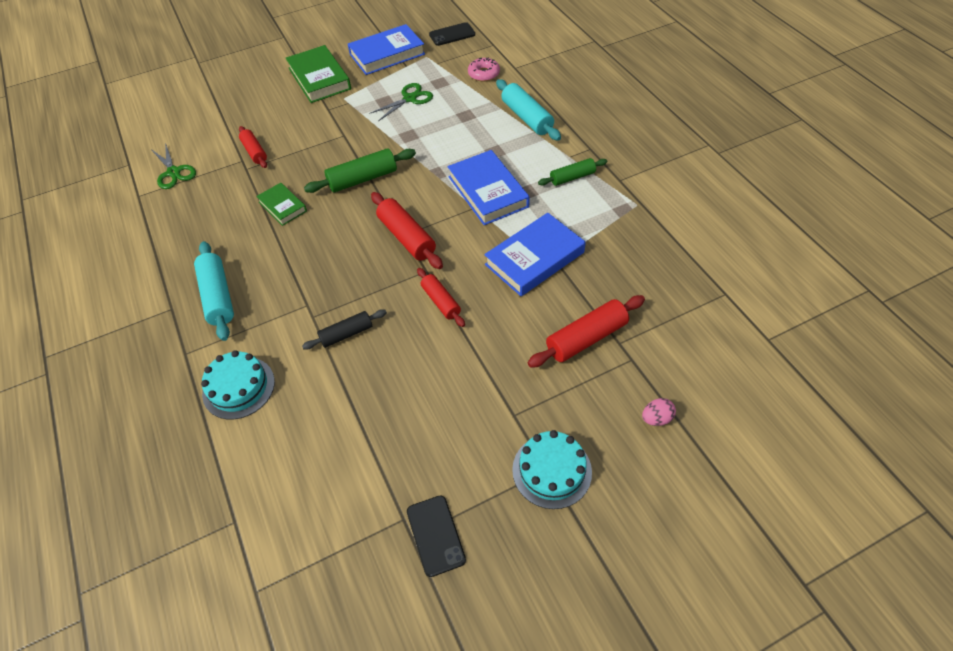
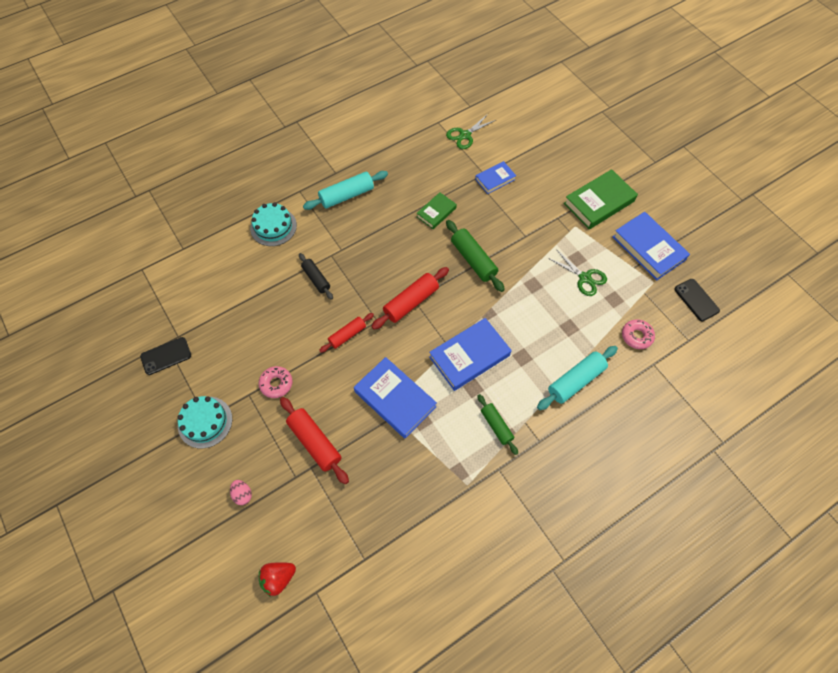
camera: 80 degrees right, 10 degrees up
(254, 152) = (495, 179): red rolling pin -> blue book
(501, 381) = (276, 384): none -> pink donut
(758, 377) = (278, 578): none -> red strawberry

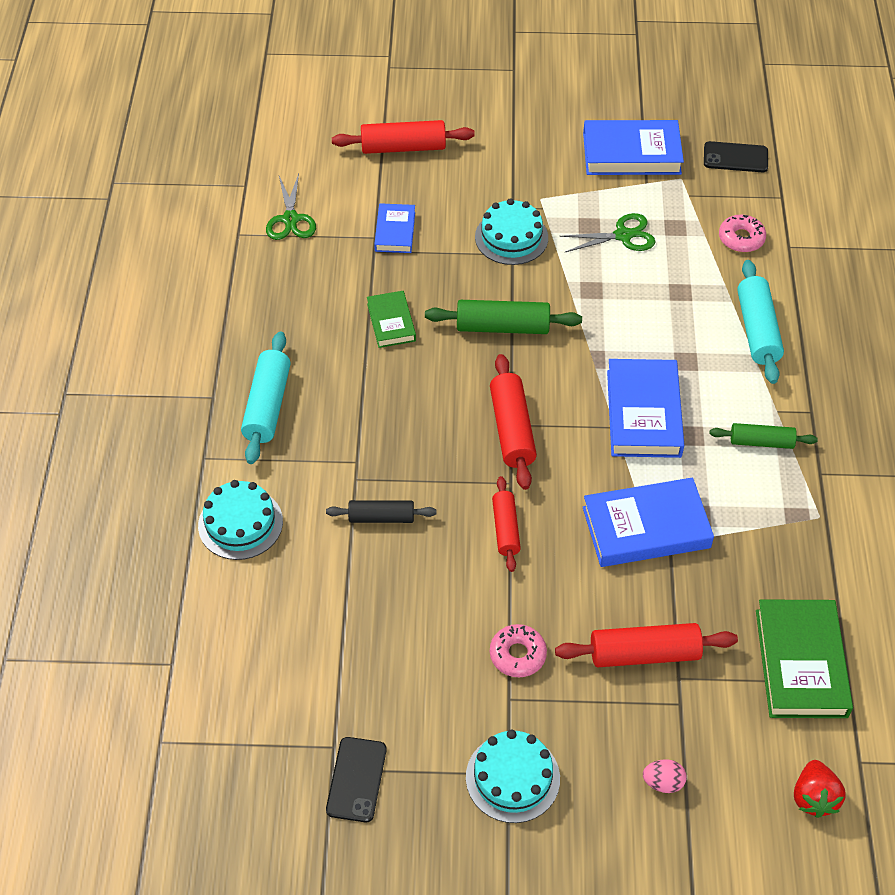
camera: 55 degrees left, 10 degrees down
(536, 229) = (511, 237): none -> turquoise cake
(553, 149) = (403, 147): none -> red rolling pin
(599, 202) = (525, 155): green book -> green book (801, 663)

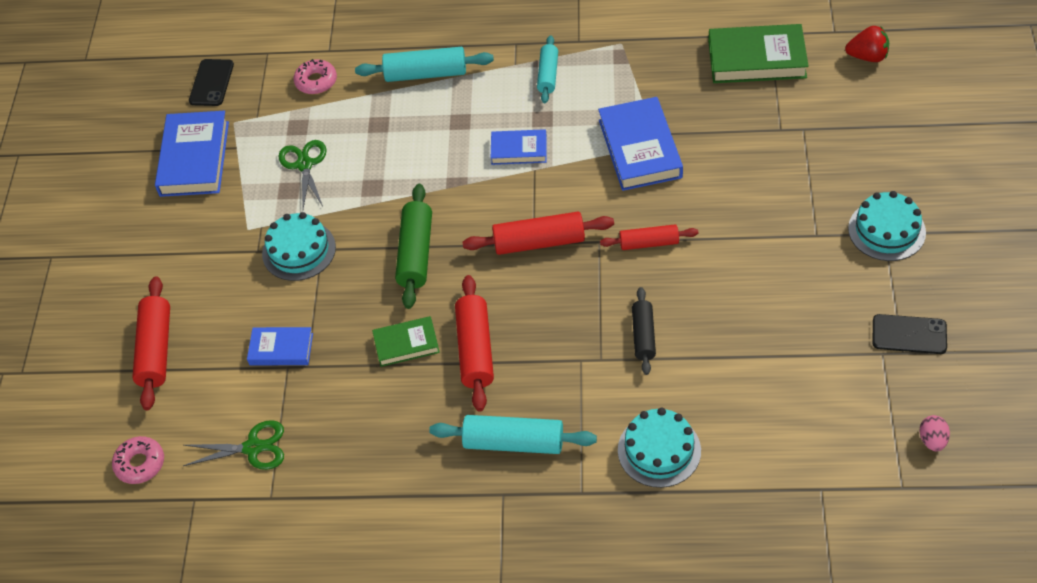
camera: 85 degrees left, 0 degrees up
(517, 655) = (774, 231): pink donut -> pink donut (140, 464)
(643, 413) = (519, 150): blue book -> blue book, size x0.58
(644, 653) = (761, 150): red rolling pin -> red rolling pin (475, 350)
(663, 782) = (872, 139): pink egg -> pink egg (932, 440)
(761, 442) = (548, 75): green rolling pin -> turquoise rolling pin

